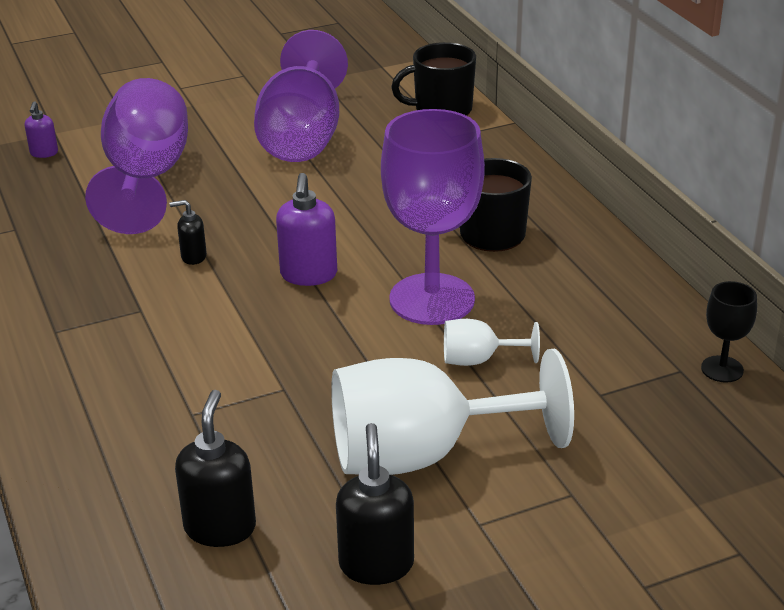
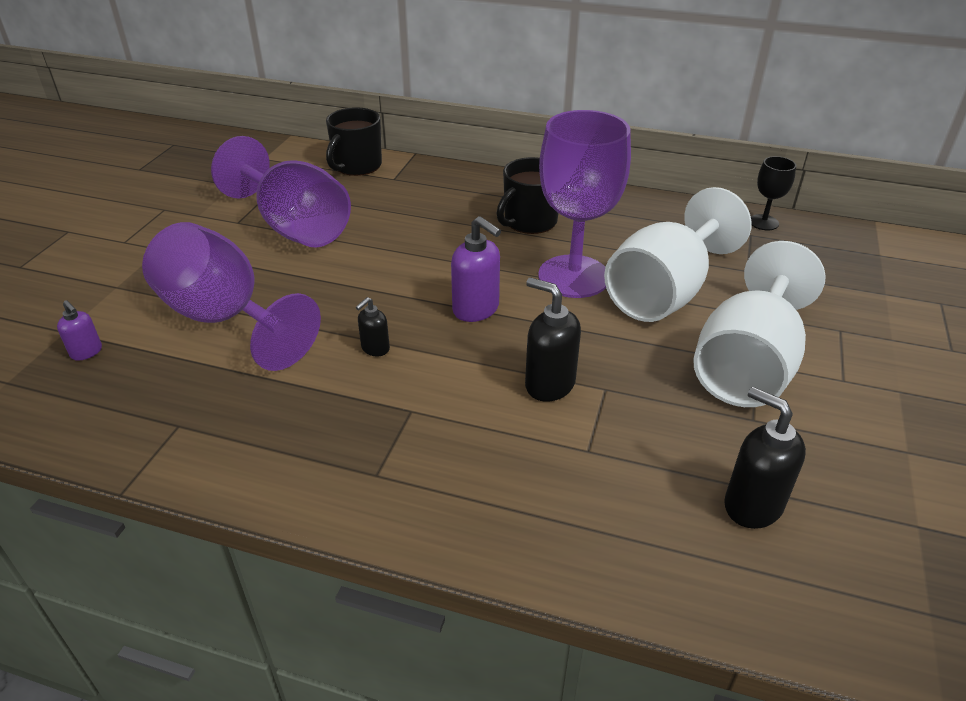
camera: 50 degrees left, 5 degrees up
(376, 564) = (855, 446): black soap dispenser -> black soap dispenser (549, 384)
(478, 360) = (664, 293): white goblet -> white goblet, size x2.22

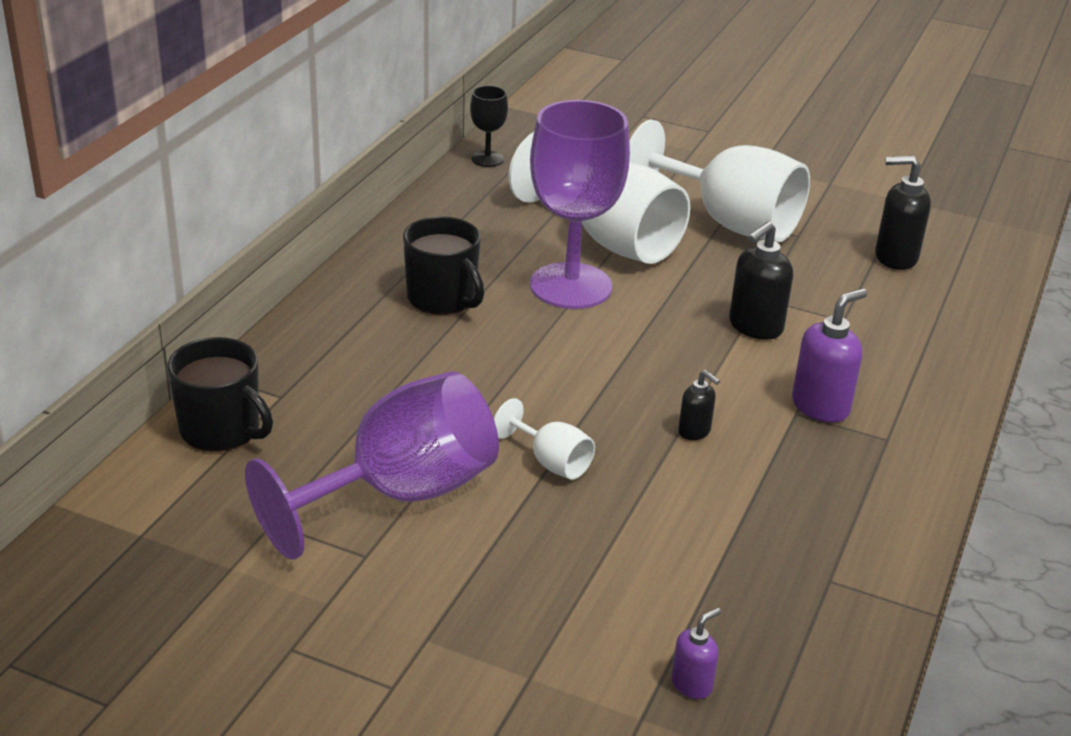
camera: 85 degrees left, 5 degrees down
(225, 318) = (625, 554): purple goblet -> none
(330, 281) = (551, 462): none -> white goblet
(476, 309) = (626, 356): purple soap dispenser -> purple soap dispenser (820, 406)
(752, 505) = (895, 257): black soap dispenser -> black soap dispenser turned 45 degrees clockwise

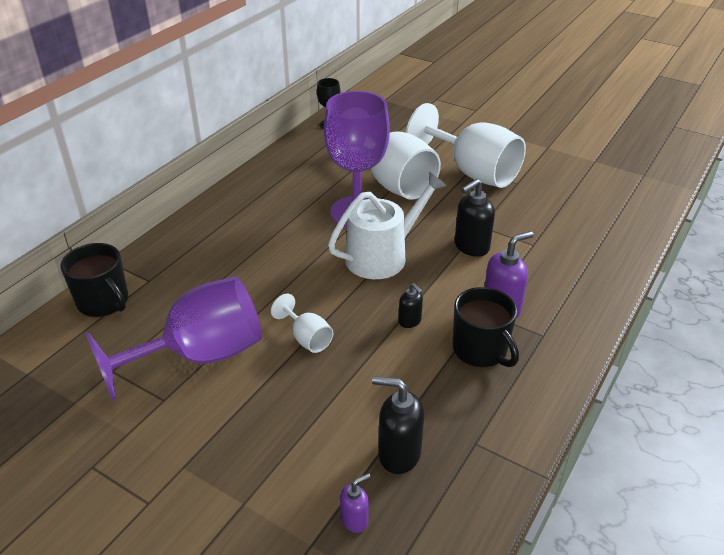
camera: 10 degrees right, 5 degrees up
(443, 298) = (272, 217): black mug -> black mug (480, 350)
(628, 345) = (382, 256): none -> white watering can
(895, 257) = (579, 201): black soap dispenser -> black soap dispenser (398, 454)

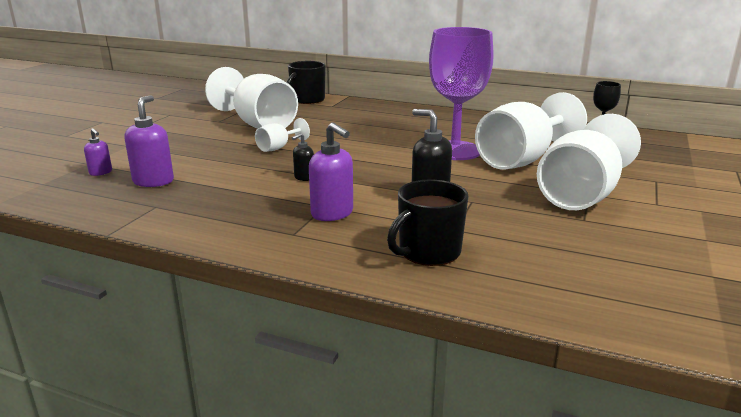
camera: 80 degrees right, 15 degrees down
(200, 355) = (258, 124): purple goblet -> white goblet
(382, 256) = (393, 163): white watering can -> none
(398, 454) = (153, 181): black soap dispenser -> purple soap dispenser
(480, 350) = (269, 206): black mug -> black mug (428, 252)

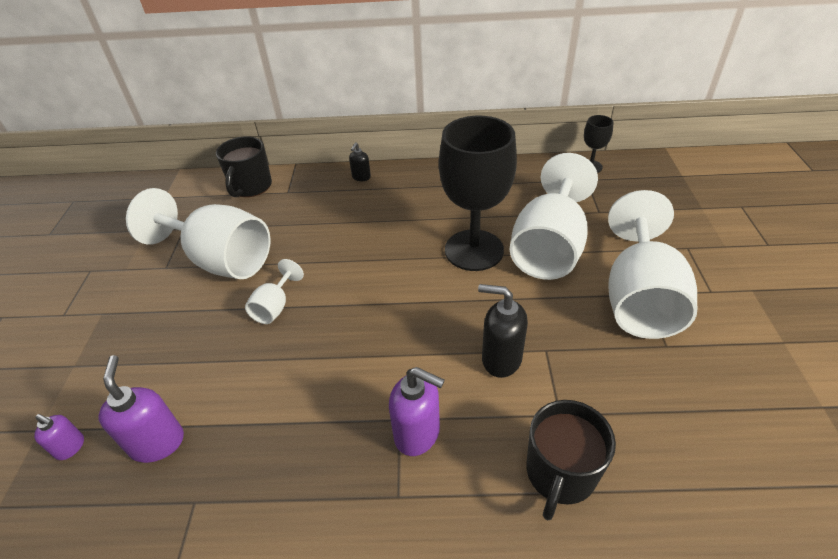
camera: 20 degrees left, 20 degrees up
(304, 177) = (342, 365): black soap dispenser -> black soap dispenser (361, 177)
(455, 151) = (474, 250): purple goblet -> black goblet

